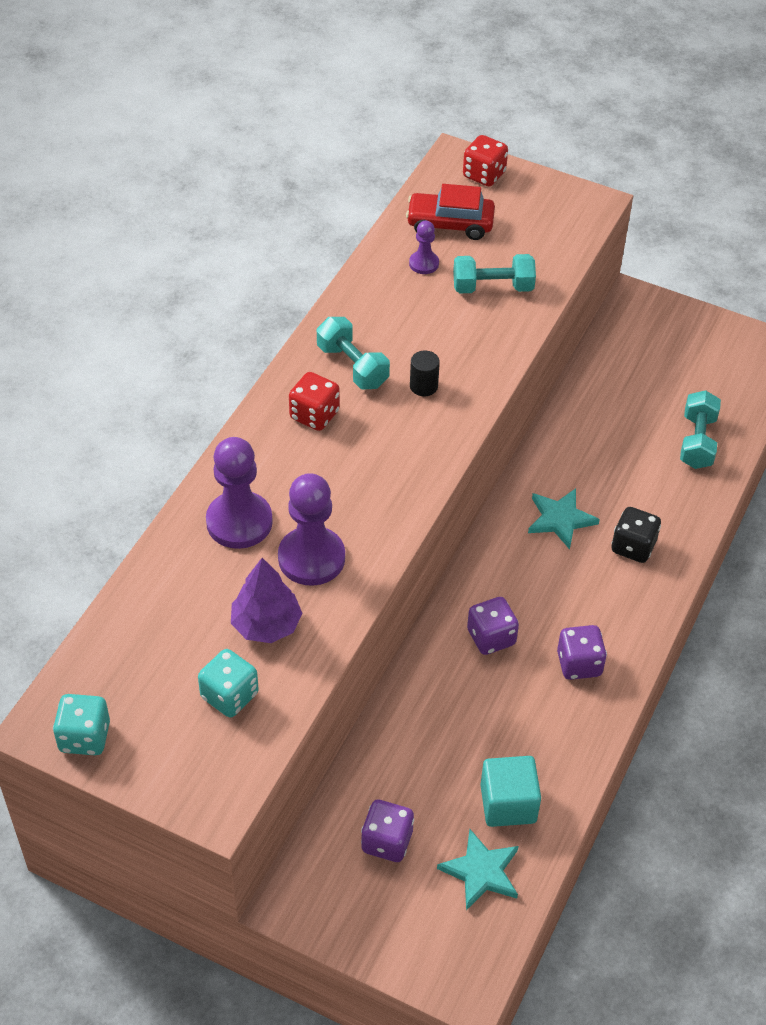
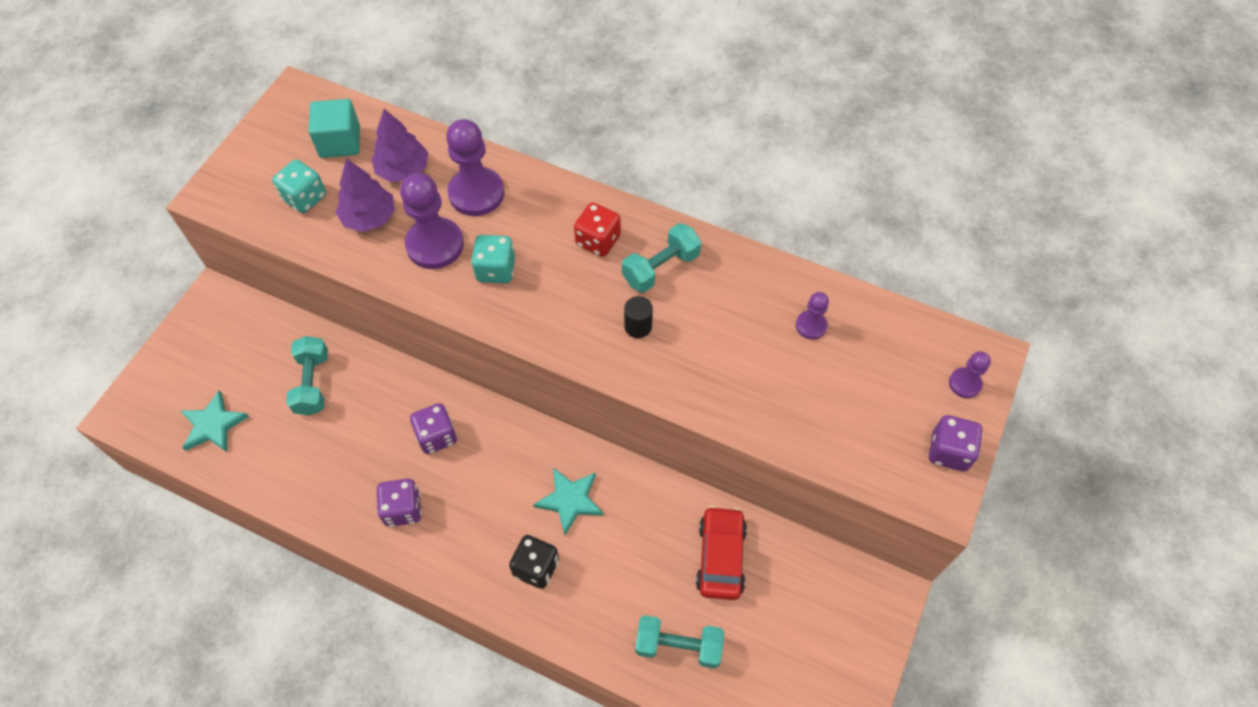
camera: 90 degrees right, 10 degrees up
(84, 737) = (282, 116): turquoise dice -> turquoise dice (495, 270)
(195, 595) = (403, 170): none -> purple tree
(387, 841) = (251, 358): purple dice -> purple dice (949, 451)
(450, 224) = (876, 350): red car -> red car (720, 557)
(484, 175) = (965, 383): red dice -> purple pawn
(492, 287) = (784, 389): turquoise dumbbell -> turquoise dumbbell (312, 383)
(508, 803) = (270, 446): turquoise cube -> turquoise cube (340, 142)

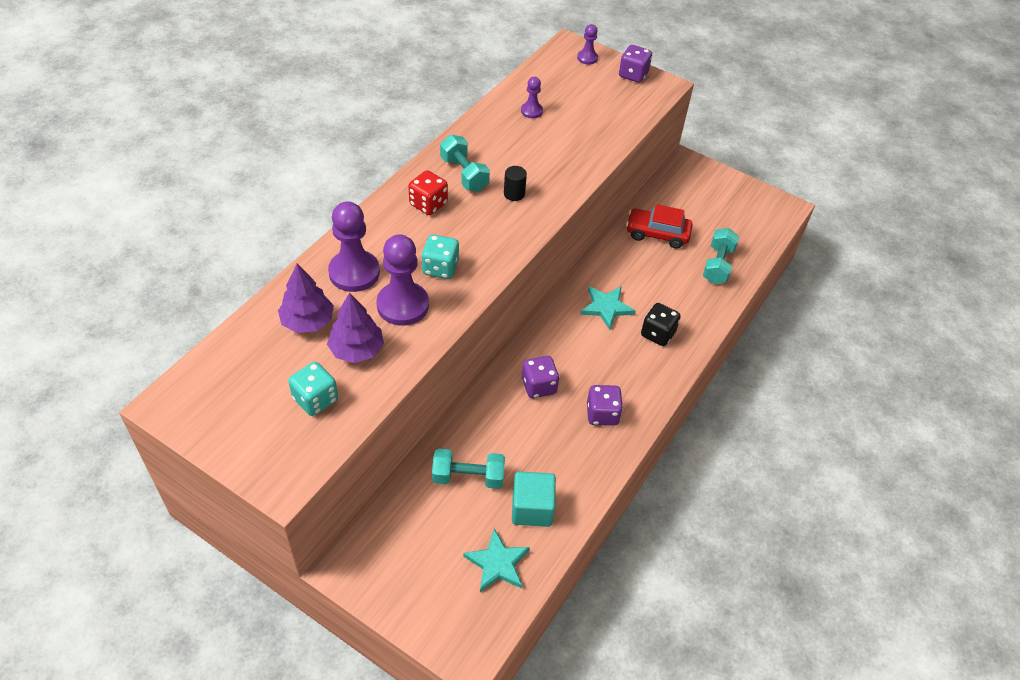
camera: 85 degrees left, 10 degrees down
(340, 142) = (252, 368): turquoise cube -> turquoise cube (532, 508)

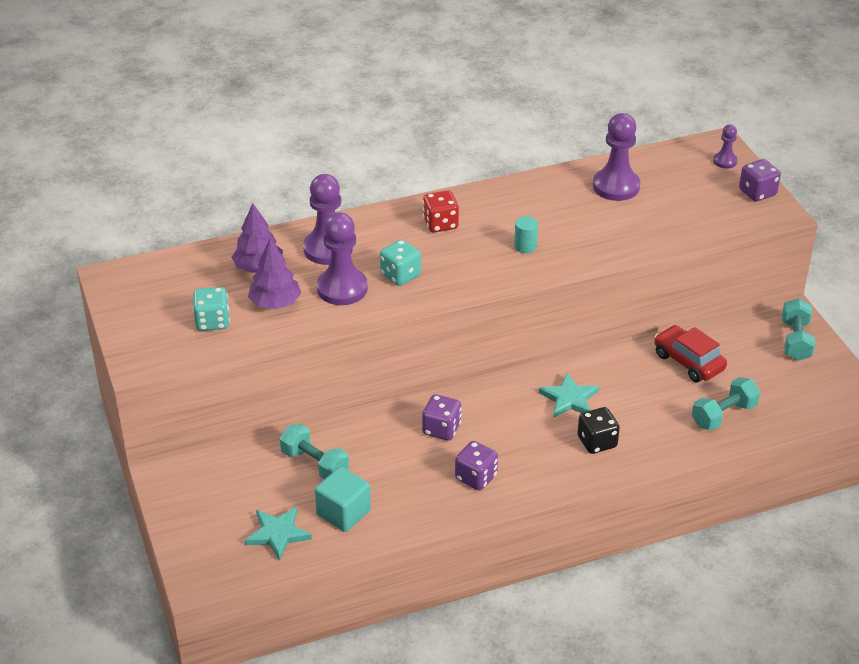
camera: 40 degrees right, 10 degrees down
(464, 174) = (497, 213): turquoise dumbbell -> turquoise dumbbell (796, 340)
(514, 194) = (525, 246): black cylinder -> turquoise cylinder
(531, 111) = (616, 186): purple pawn -> purple pawn, size x1.93

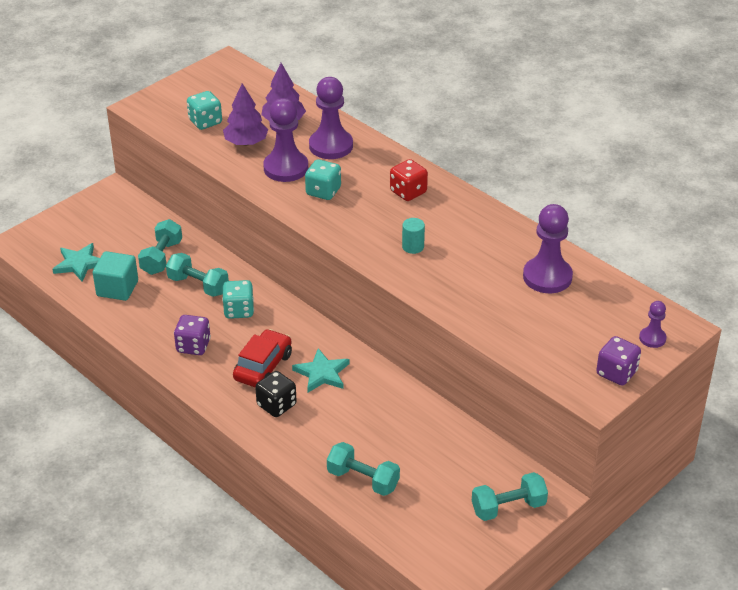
camera: 65 degrees right, 0 degrees up
(381, 448) = (198, 285): none -> turquoise dumbbell
(441, 429) = (239, 310): purple dice -> turquoise dice
(688, 362) = (423, 437): red car -> red car (263, 367)

